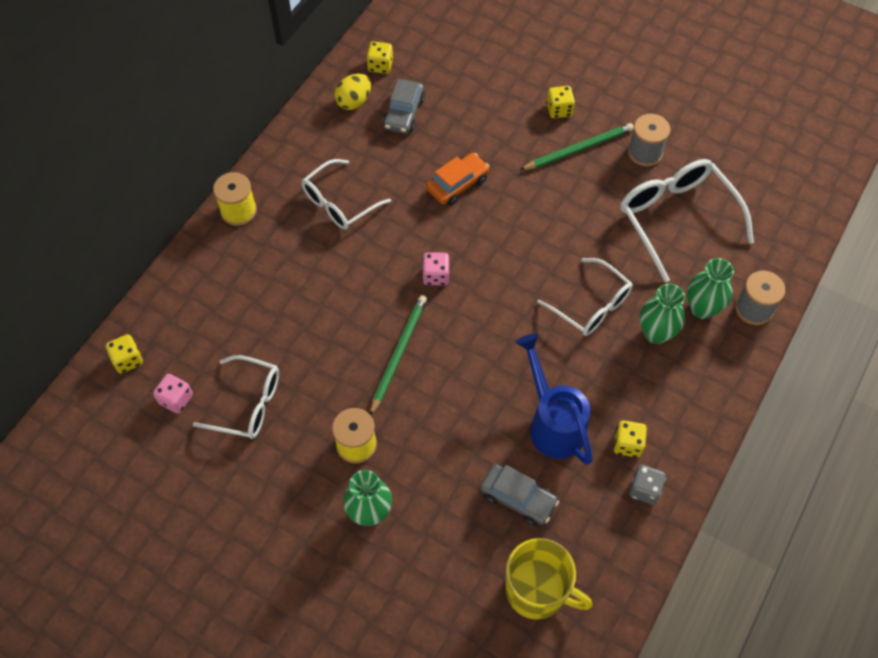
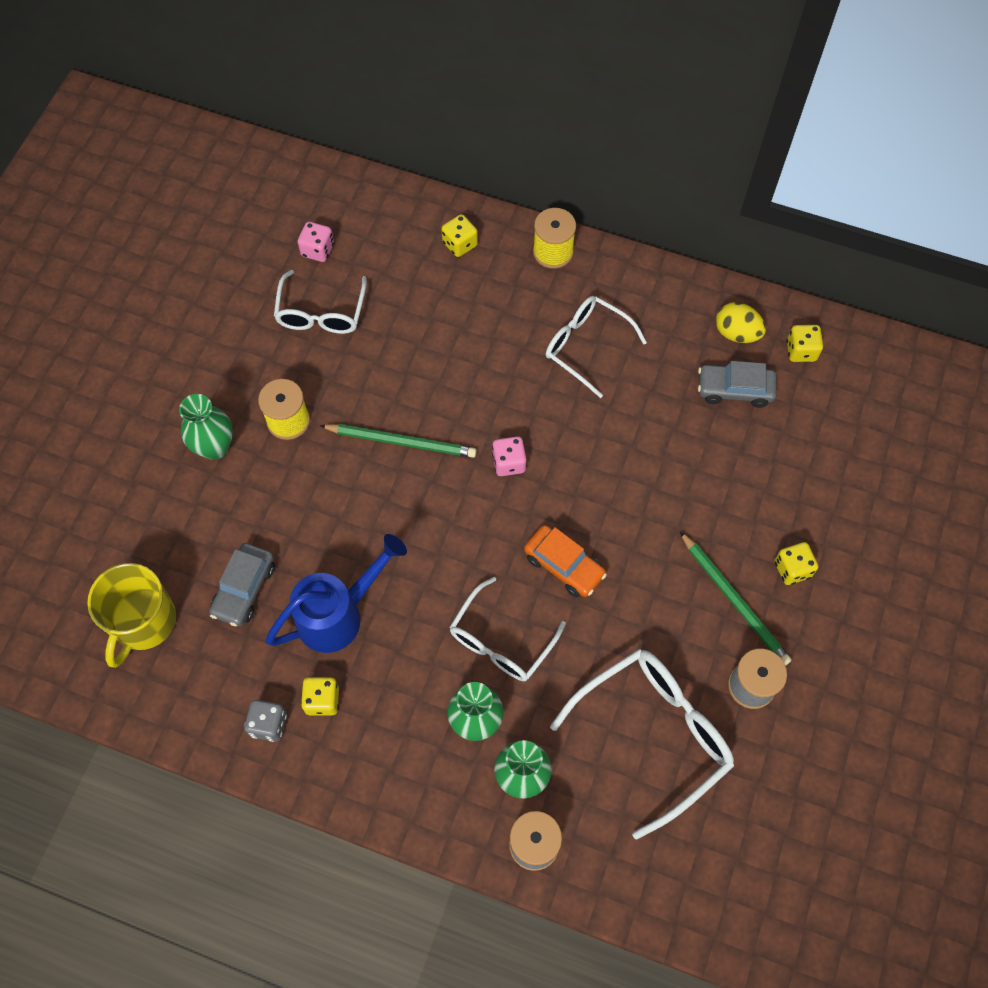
camera: 80 degrees right, 5 degrees up
(127, 360) = (355, 199): yellow dice -> yellow dice (460, 244)
(457, 184) = (643, 466): orange car -> orange car (564, 565)

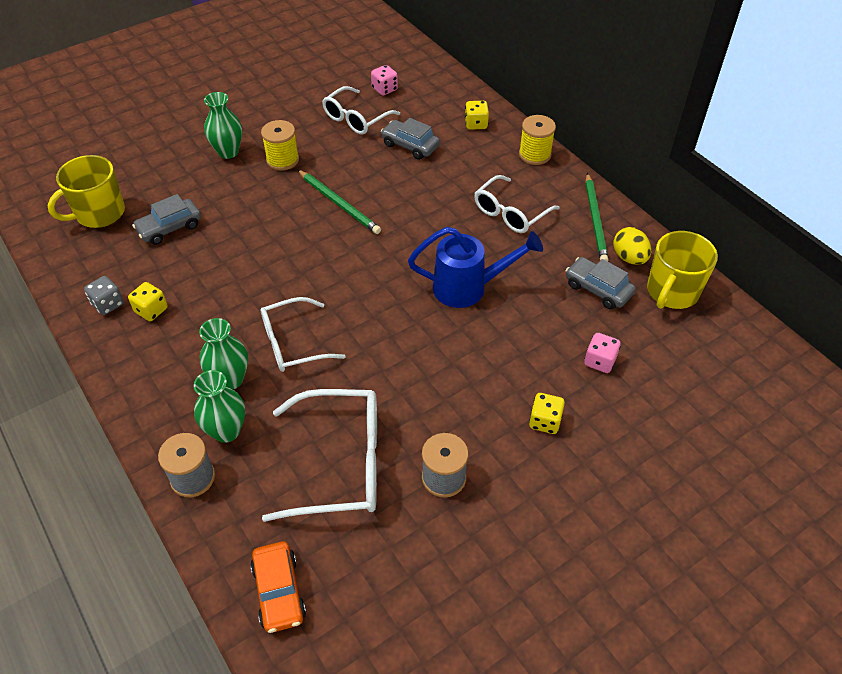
camera: 35 degrees right, 15 degrees down
(339, 614) = (209, 271): blue watering can -> blue watering can (469, 288)
(413, 317) = (410, 146): none -> grey car
(509, 463) = (396, 249): pink dice -> pink dice (599, 361)
(564, 565) = (377, 325): orange car -> orange car (279, 591)
(586, 346) = (510, 213): white glasses -> white glasses turned 120 degrees counterclockwise
(734, 600) = (481, 415): green pencil -> green pencil (595, 220)
(801, 351) = (672, 292): yellow dice -> yellow mug

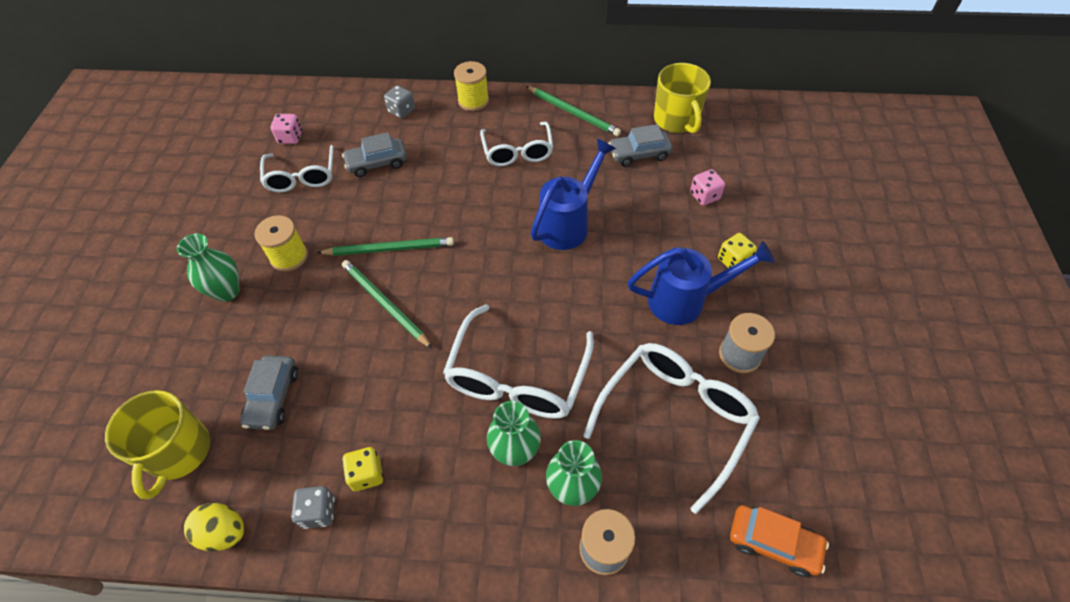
camera: 50 degrees left, 5 degrees up
(290, 232) = (385, 304): none -> green pencil
(292, 343) = (517, 378): white glasses -> white glasses, size x1.50
(466, 410) = (686, 300): none -> blue watering can
(476, 124) = (401, 111): yellow dice -> grey dice
(629, 258) = (626, 120): yellow egg -> yellow egg (224, 532)

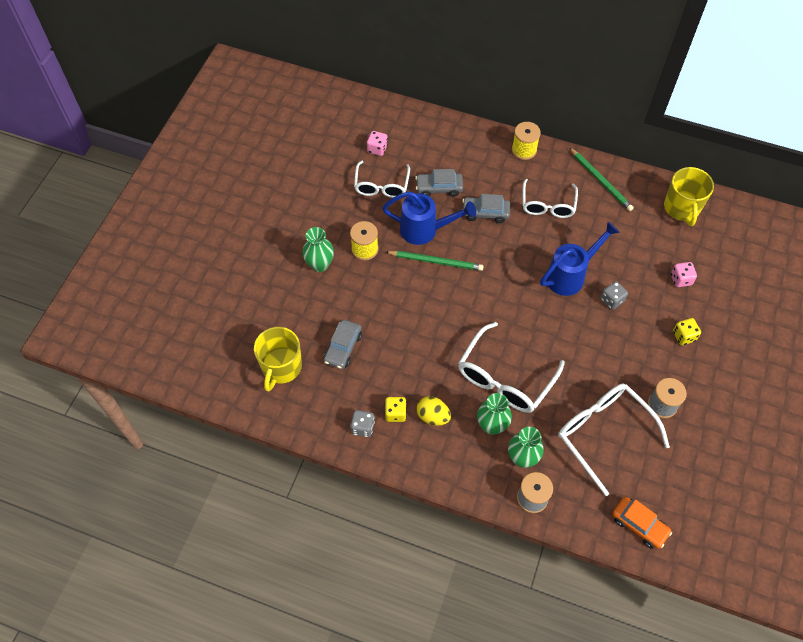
camera: 15 degrees right, 5 degrees up
(224, 532) = (305, 423): yellow egg -> yellow egg (433, 416)
(385, 304) = (426, 302): green pencil -> none
(401, 111) = (465, 145): grey dice -> grey dice (612, 300)
(639, 154) = (642, 231): grey car -> grey car (485, 213)
(675, 417) = (603, 433): white glasses -> white glasses turned 90 degrees counterclockwise
(686, 300) = (638, 356): blue watering can -> blue watering can (425, 230)

